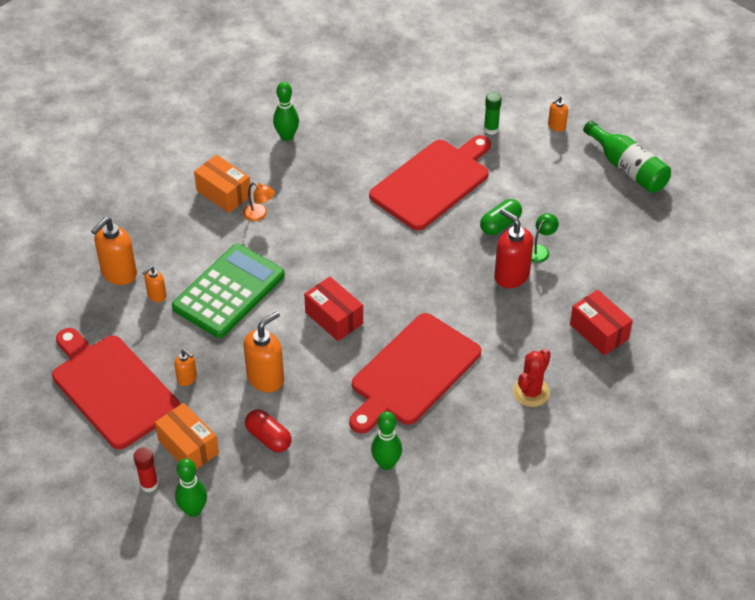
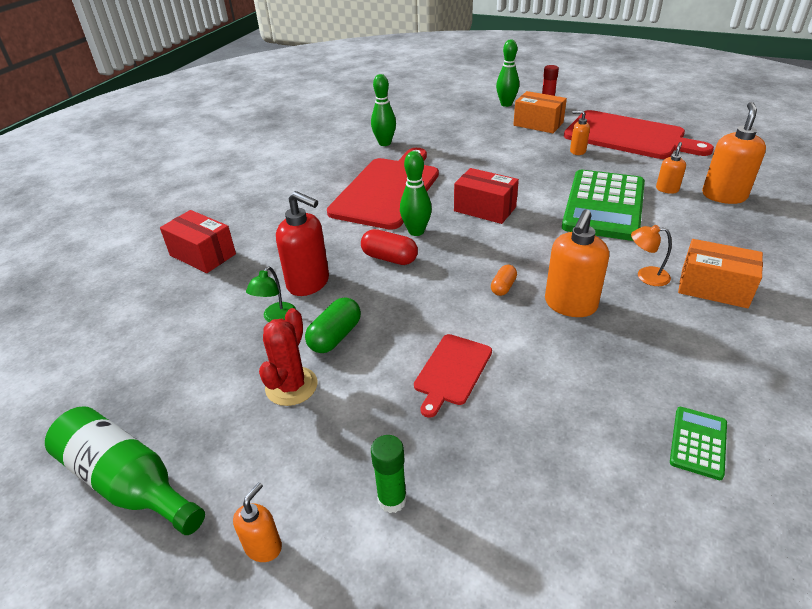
camera: 165 degrees right, 10 degrees down
(266, 378) = (513, 163): orange soap dispenser -> orange soap dispenser (570, 305)
(268, 438) = (483, 138): red capsule -> red capsule (389, 258)
(287, 136) = (719, 387): green bowling pin -> green bowling pin (416, 231)
(324, 116) = (698, 443): none -> green calculator
(367, 232) = (503, 287): none -> orange capsule
(433, 182) = (452, 371): red cutting board -> red cutting board, size x0.49
(531, 392) = (273, 200): red cactus -> red cactus (291, 386)

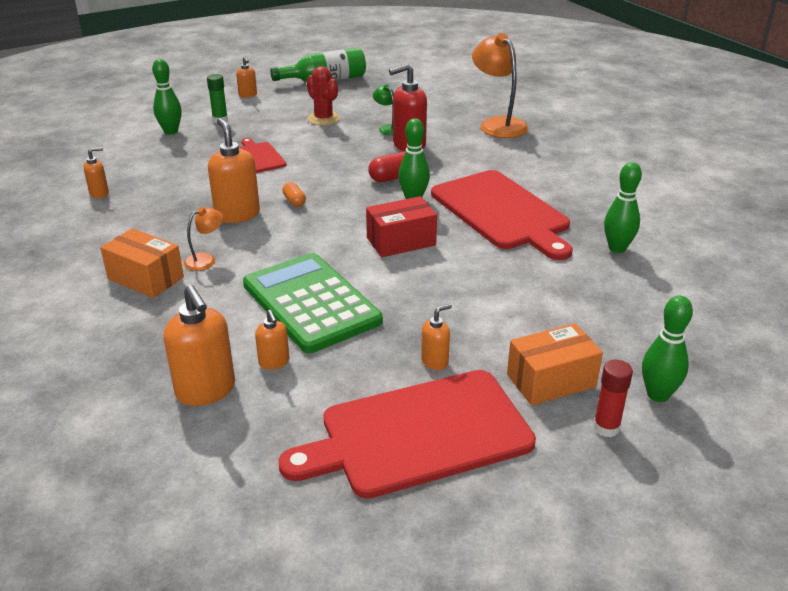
camera: 125 degrees right, 5 degrees down
(203, 255) = (498, 124): red box -> orange lamp
(335, 336) = (342, 138): green capsule -> none
(488, 530) = (171, 131): none -> green bowling pin
(698, 443) = (99, 193): green calculator -> orange soap dispenser
(713, 288) = (145, 278): orange box -> orange box turned 60 degrees clockwise

